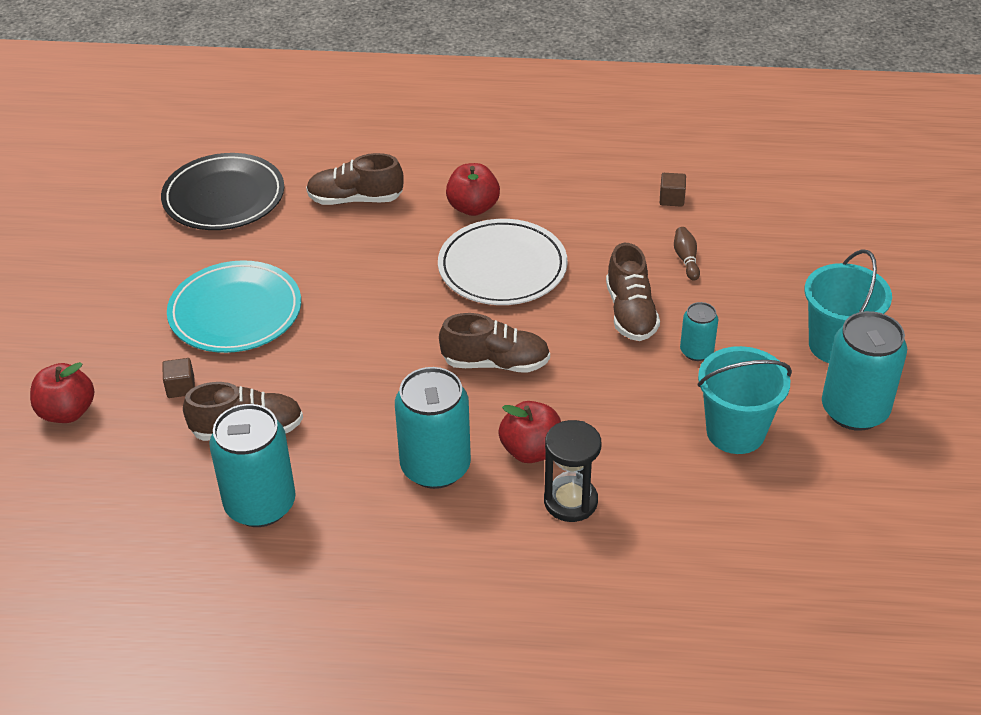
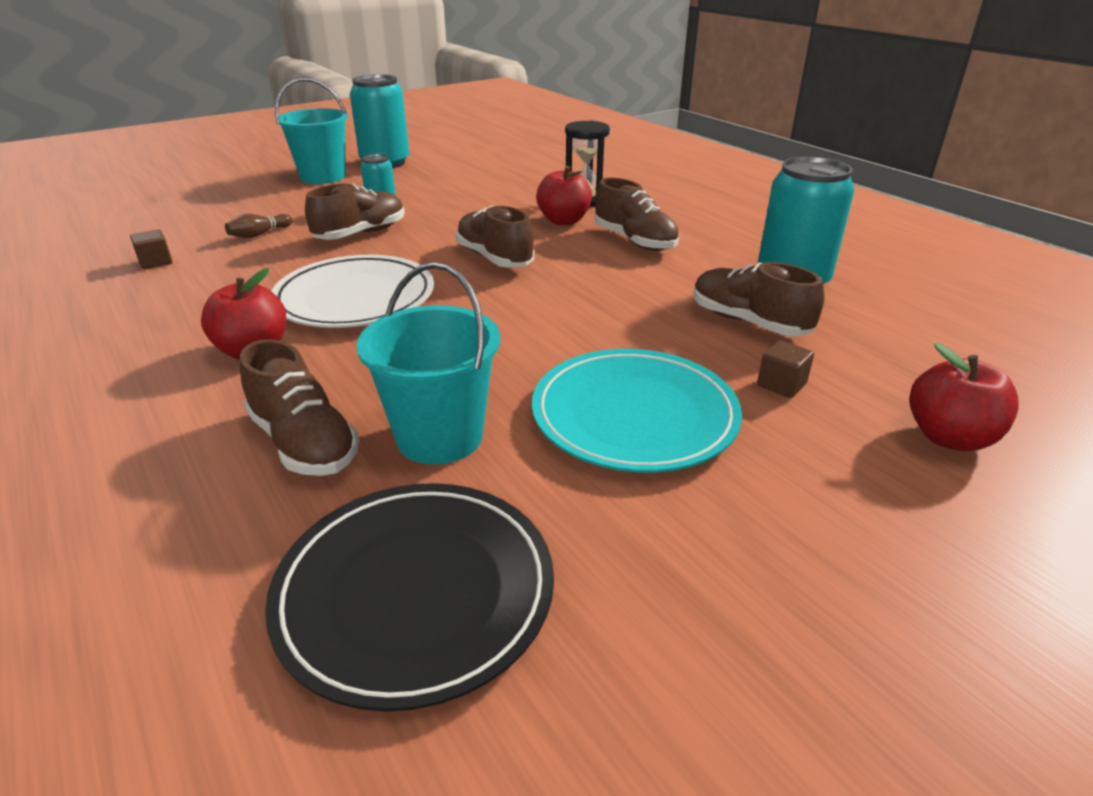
camera: 130 degrees left, 10 degrees down
(435, 467) = (634, 241): turquoise can -> brown shoe
(735, 432) = (450, 181): turquoise bucket -> turquoise bucket (439, 436)

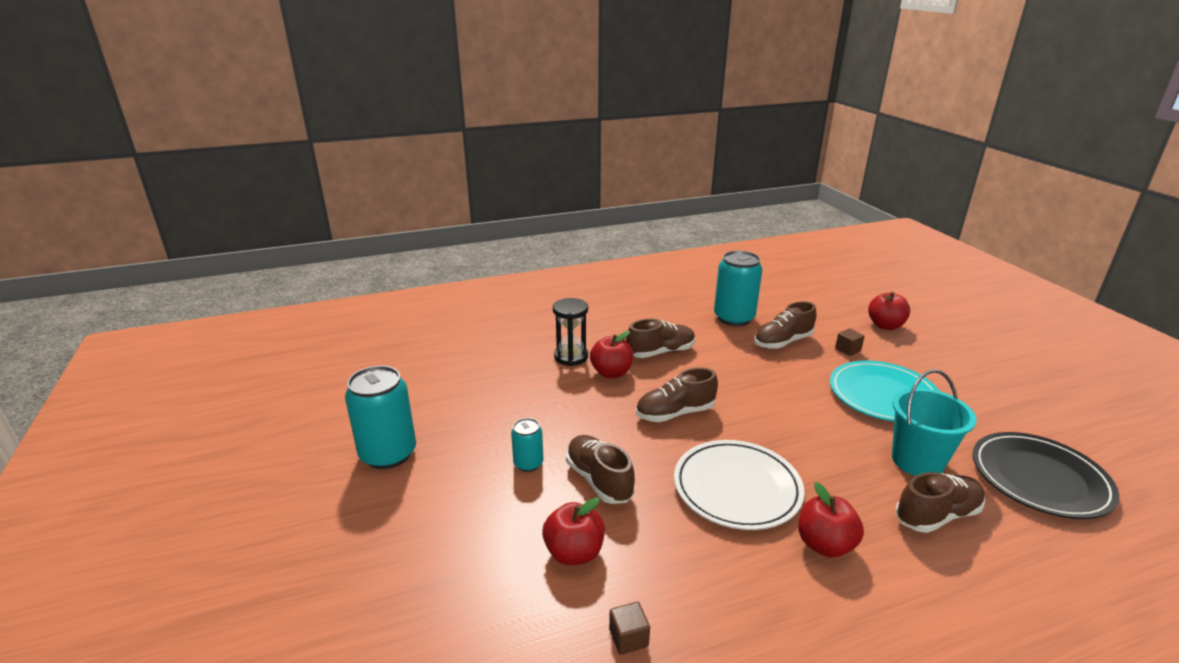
camera: 75 degrees left, 5 degrees down
(259, 234) = (574, 553): brown bowling pin -> red apple
(323, 177) = (405, 504): turquoise bucket -> none

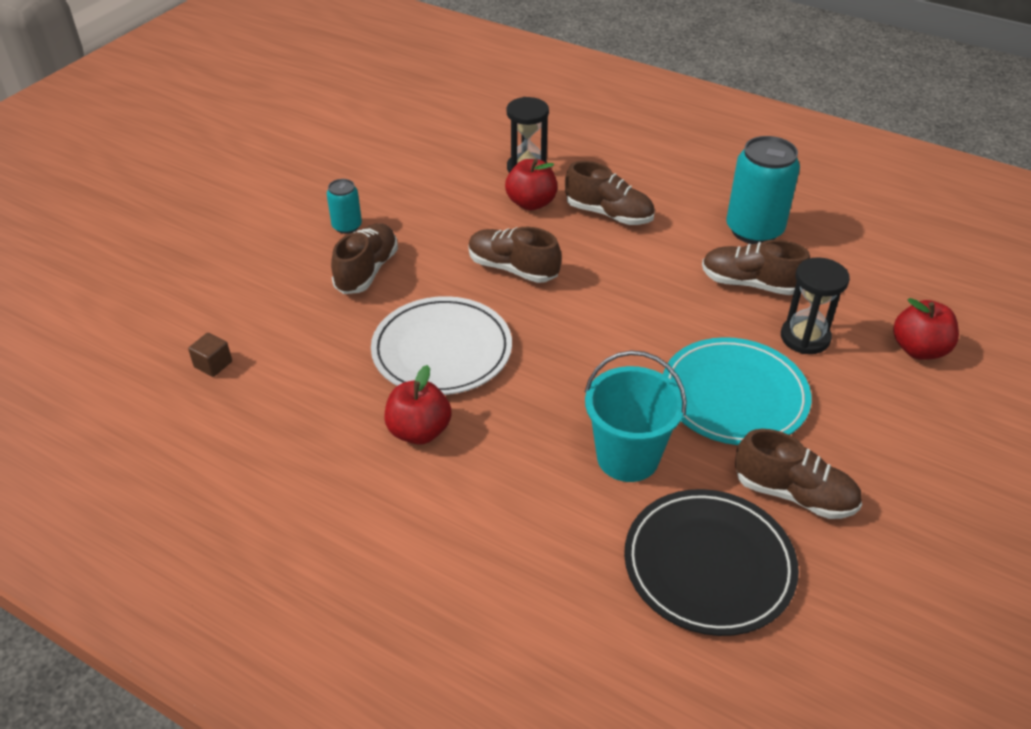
camera: 50 degrees right, 15 degrees up
(388, 454) = (284, 158): turquoise can -> none
(574, 553) = (271, 299): red apple -> none
(847, 350) = (805, 338): brown cube -> black hourglass
(937, 515) = (544, 495): brown shoe -> brown shoe (794, 494)

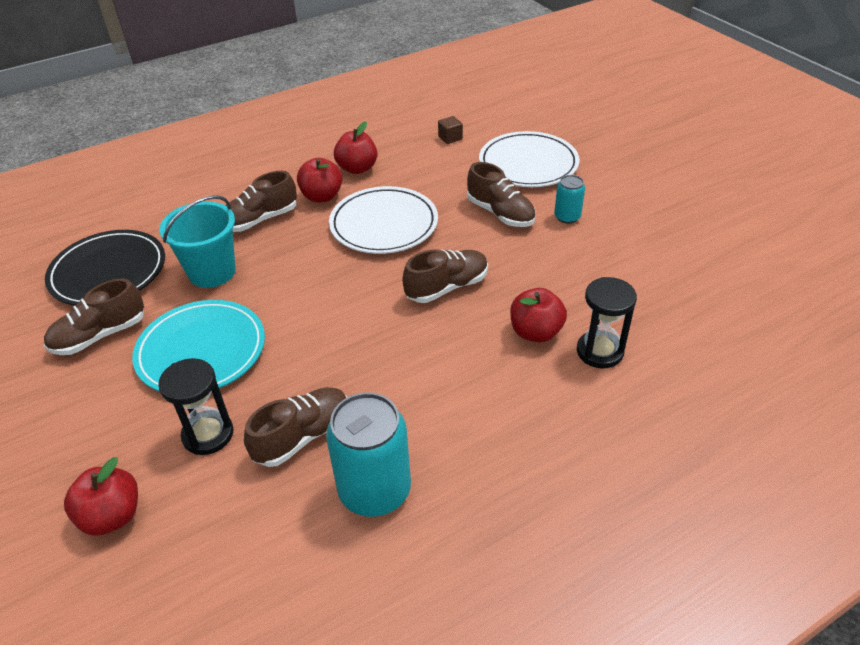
camera: 120 degrees right, 0 degrees up
(251, 279) = (528, 164): none -> white plate
(334, 426) = (357, 168): none -> red apple
(609, 214) = (482, 381): brown shoe -> brown shoe (259, 220)

